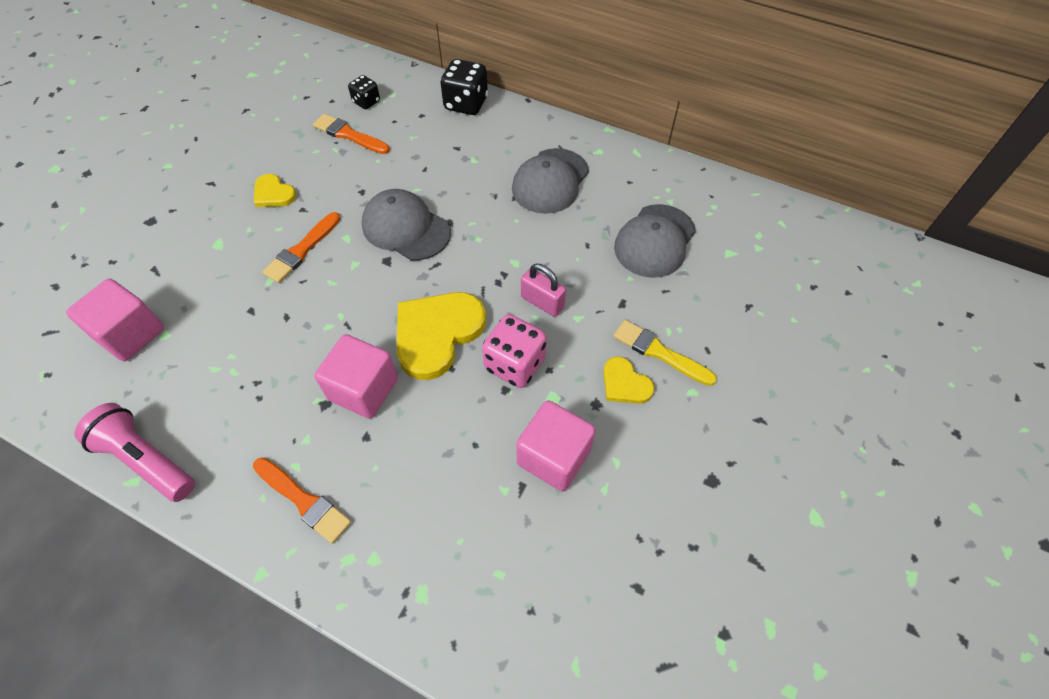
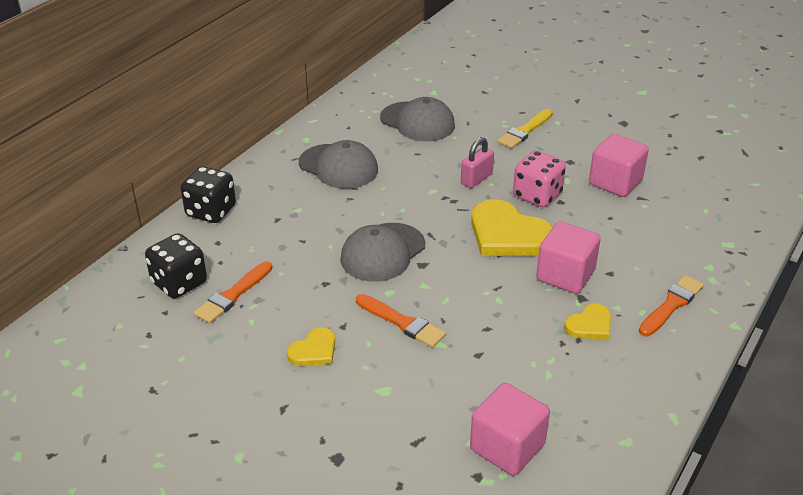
camera: 85 degrees left, 20 degrees down
(146, 460) = (651, 410): pink flashlight -> none
(366, 102) = (179, 283): black dice -> black dice, size x1.69
(625, 383) = (552, 148): yellow heart -> yellow heart (590, 325)

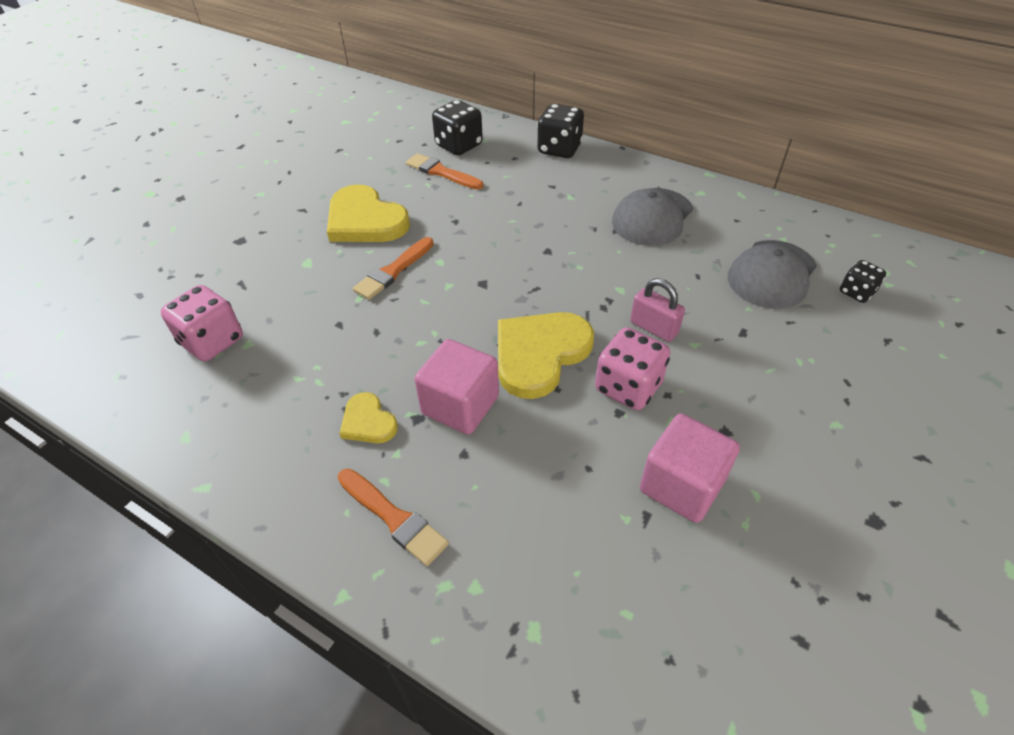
camera: 90 degrees right, 10 degrees up
(314, 350) = (365, 220): yellow heart -> yellow heart, size x1.92
(382, 252) = (502, 254): grey cap -> none
(438, 93) = (856, 292): none -> black dice
(507, 447) = (212, 341): pink cube -> pink dice
(524, 131) = (792, 382): yellow brush -> none

